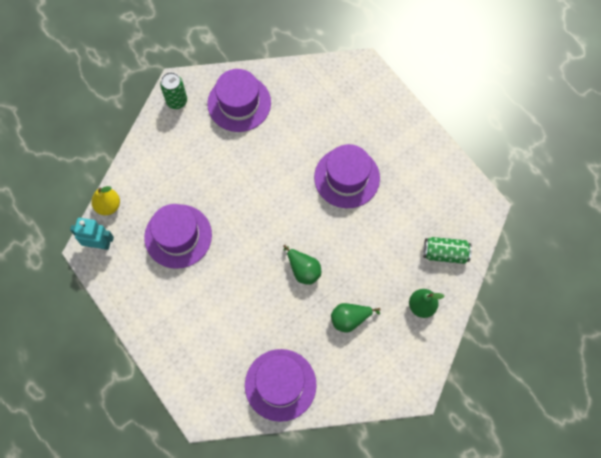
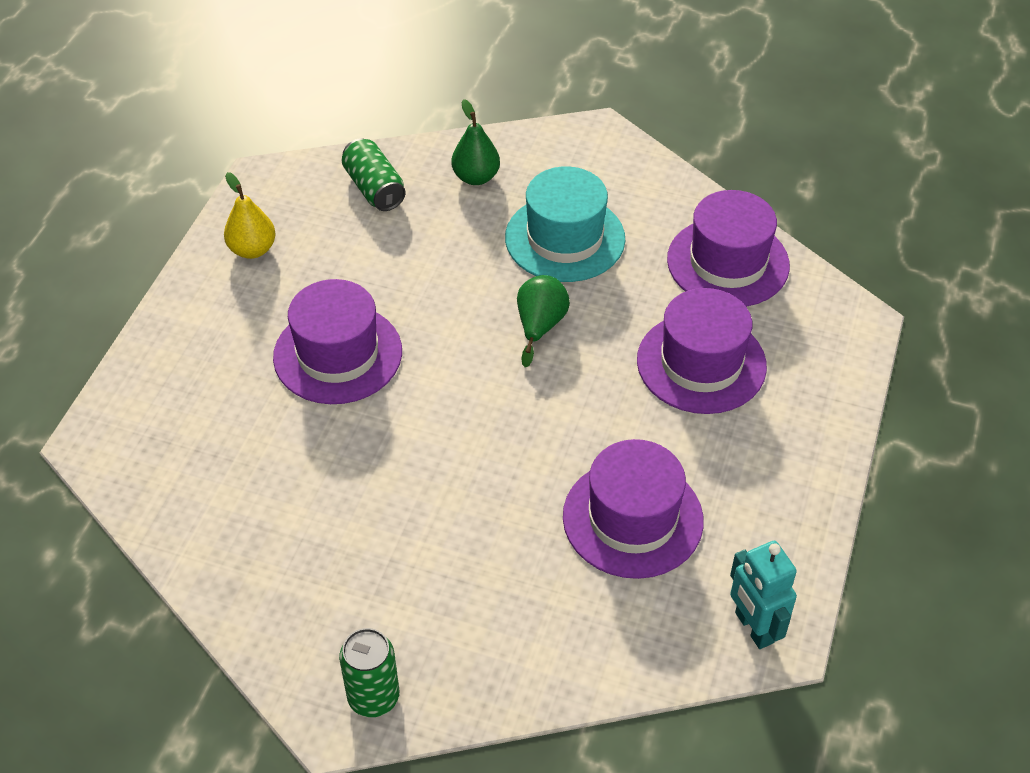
camera: 125 degrees left, 20 degrees down
(108, 206) = (675, 664): yellow pear -> yellow pear (252, 249)
(239, 103) = (303, 587): purple hat -> purple hat (701, 363)
(350, 319) = (565, 238): green pear -> turquoise hat

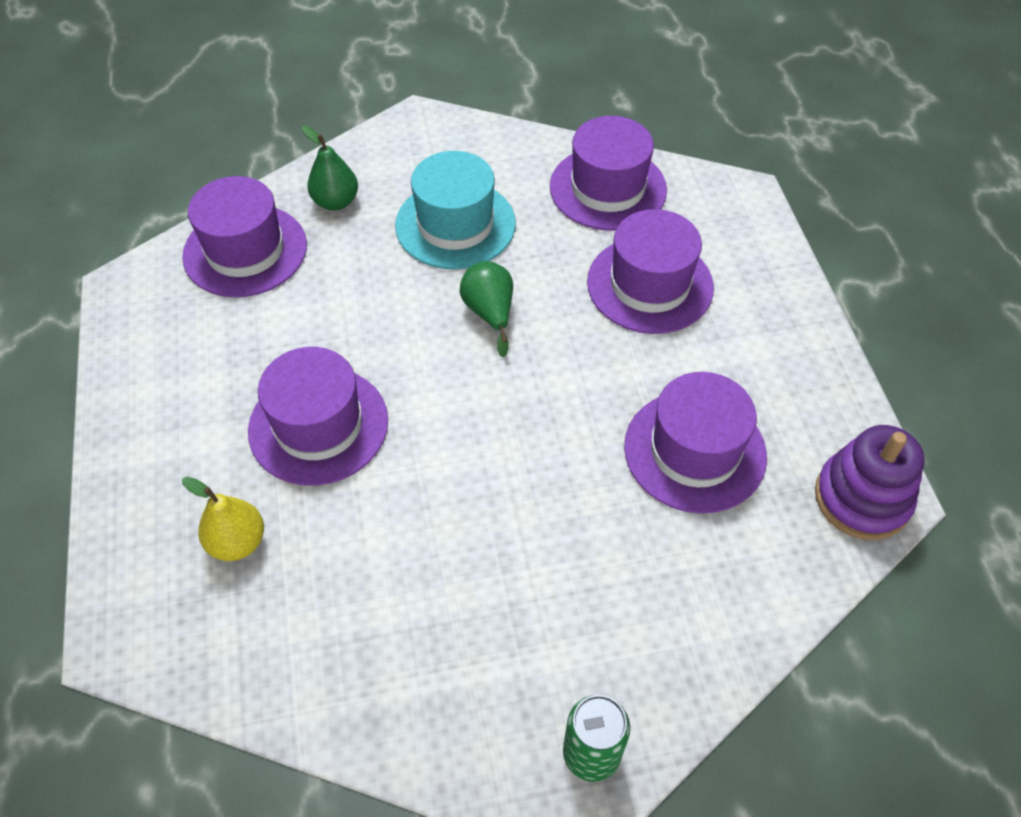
camera: 30 degrees left, 5 degrees up
(252, 249) = (160, 360): yellow pear -> yellow pear (237, 542)
(374, 188) = (245, 250): green can -> purple hat
(753, 628) = (862, 498): turquoise robot -> purple stacking toy

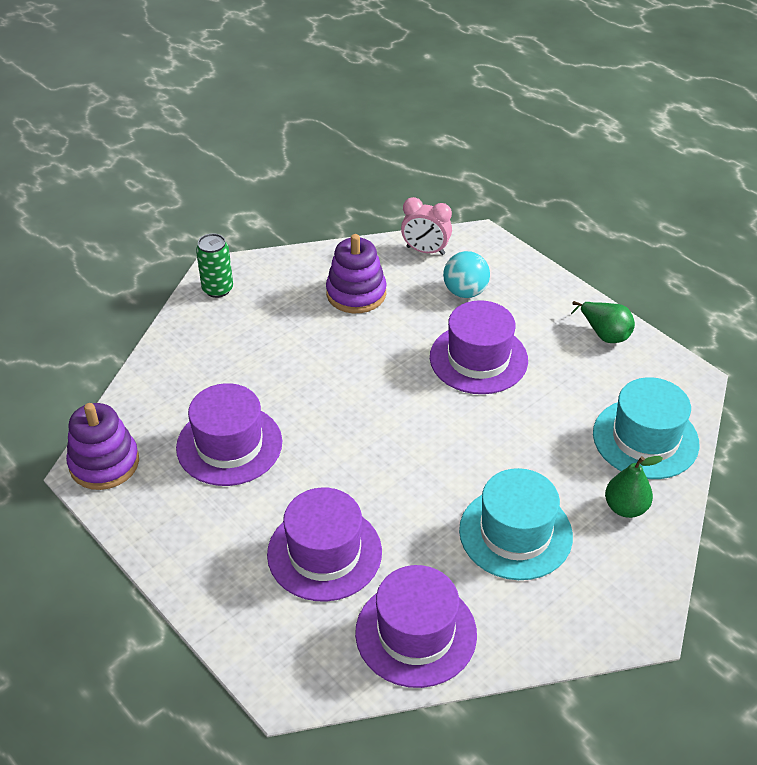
camera: 150 degrees right, 10 degrees down
(219, 659) = (425, 251): none -> pink clock
(237, 542) = (465, 292): yellow pear -> turquoise ball
(245, 250) = (645, 439): purple hat -> turquoise hat
(386, 622) = (356, 293): none -> purple stacking toy
(489, 313) = (430, 474): green pear -> green pear (604, 334)

